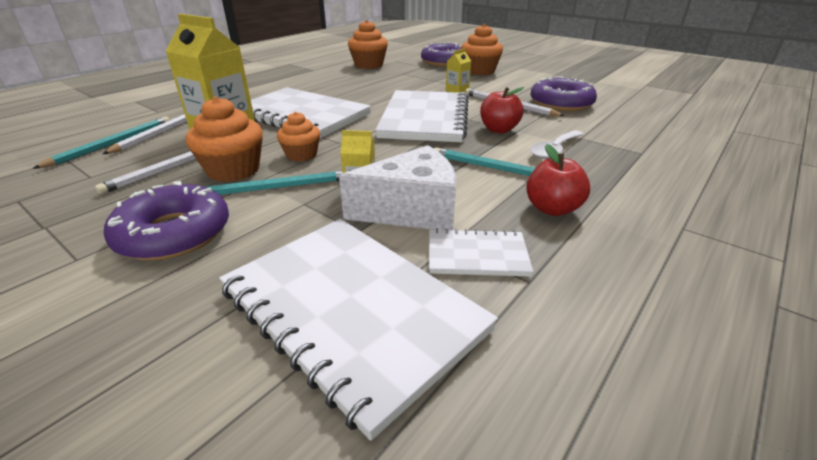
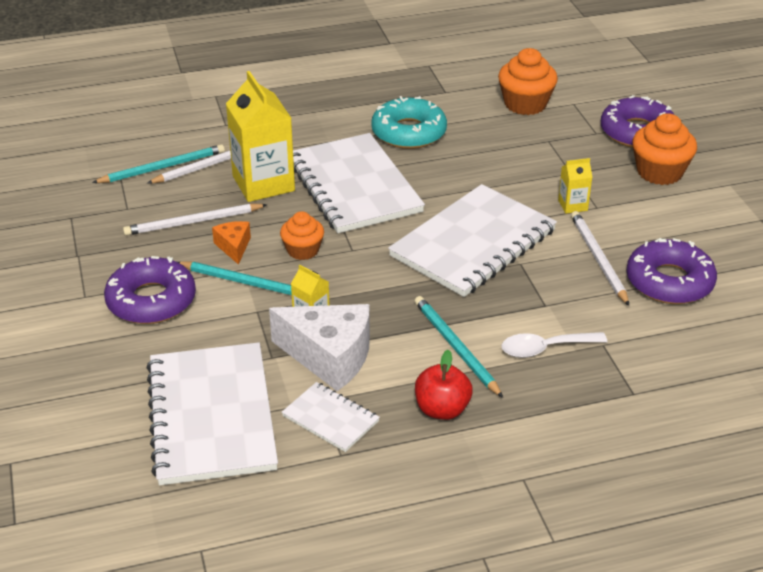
camera: 35 degrees right, 5 degrees up
(233, 170) = (234, 247): orange cupcake -> orange cheese
(311, 87) = (409, 132): none -> turquoise donut
(498, 129) = (530, 294): red apple -> none

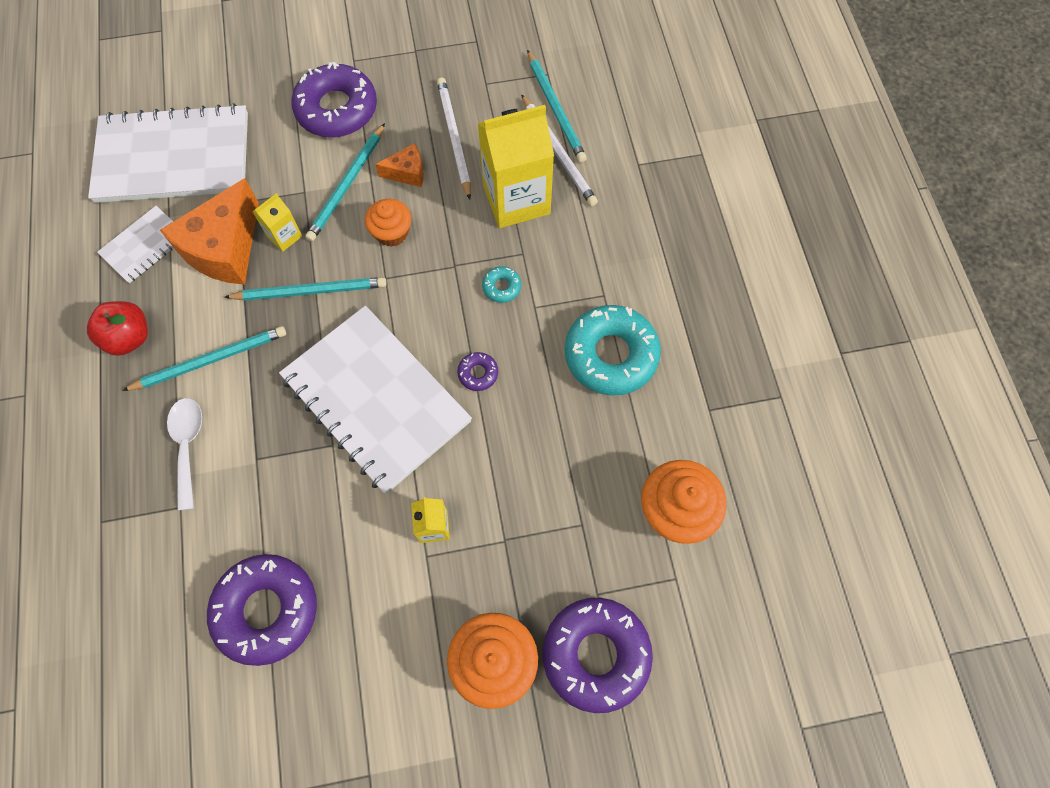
camera: 95 degrees right, 30 degrees up
(329, 357) = (225, 248): white cheese -> orange cheese
(354, 186) = (501, 287): white notebook -> turquoise donut
(372, 293) = (310, 291): none -> turquoise pencil
(437, 193) = (478, 373): none -> purple donut
(598, 259) = (324, 534): white pencil -> none

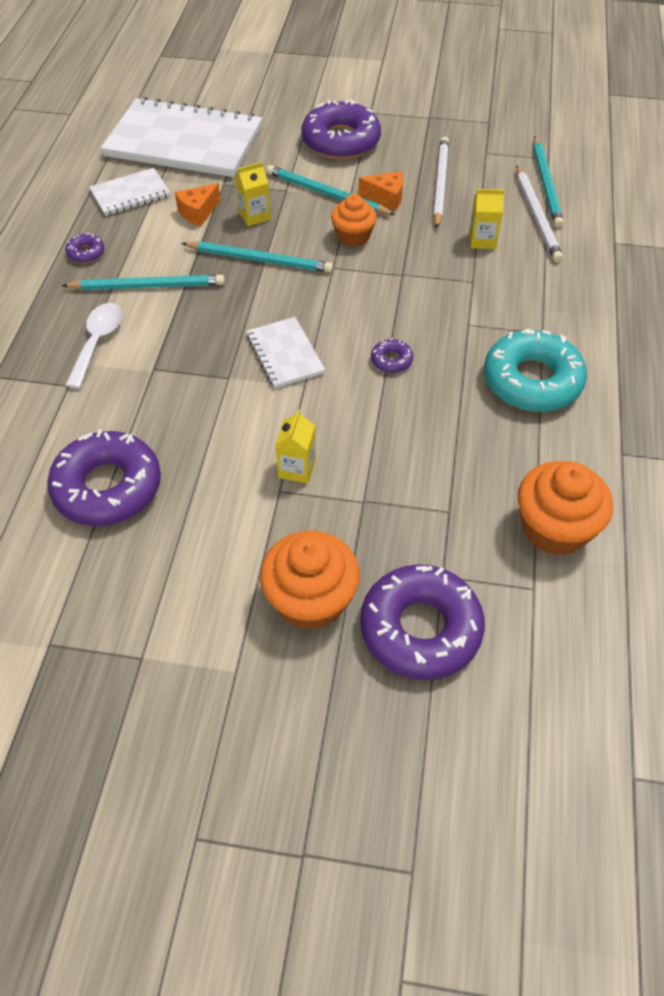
camera: 20 degrees right, 15 degrees down
(129, 337) = (86, 253): red apple -> purple donut
(225, 248) = (198, 212): orange cheese -> orange cheese, size x0.50
(347, 185) = (326, 194): turquoise pencil -> turquoise pencil turned 75 degrees clockwise
(376, 399) = (285, 354): white notebook -> white notebook, size x0.48
(501, 287) = (441, 301): turquoise donut -> none
(516, 199) = (482, 240): yellow carton -> yellow carton, size x0.47

